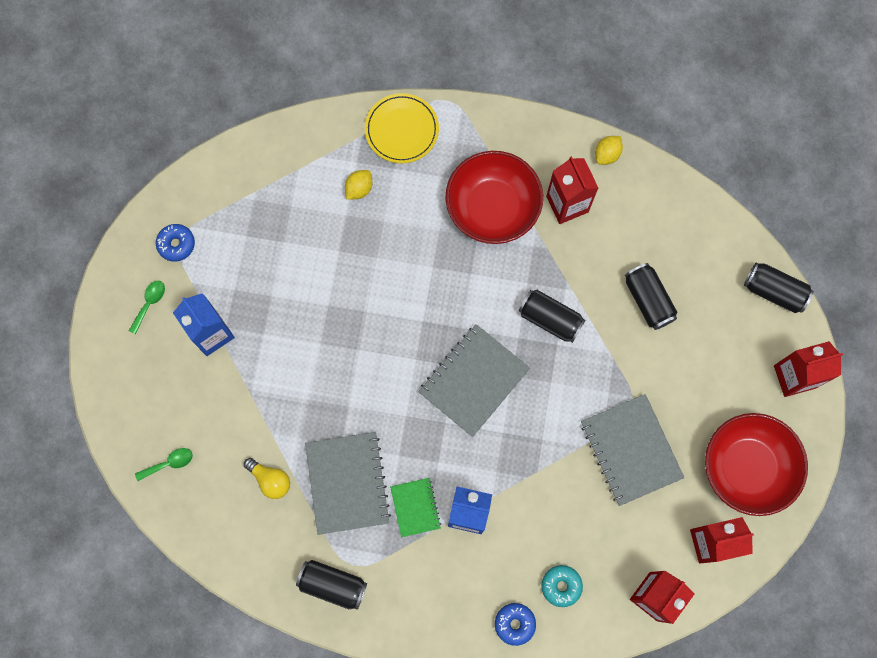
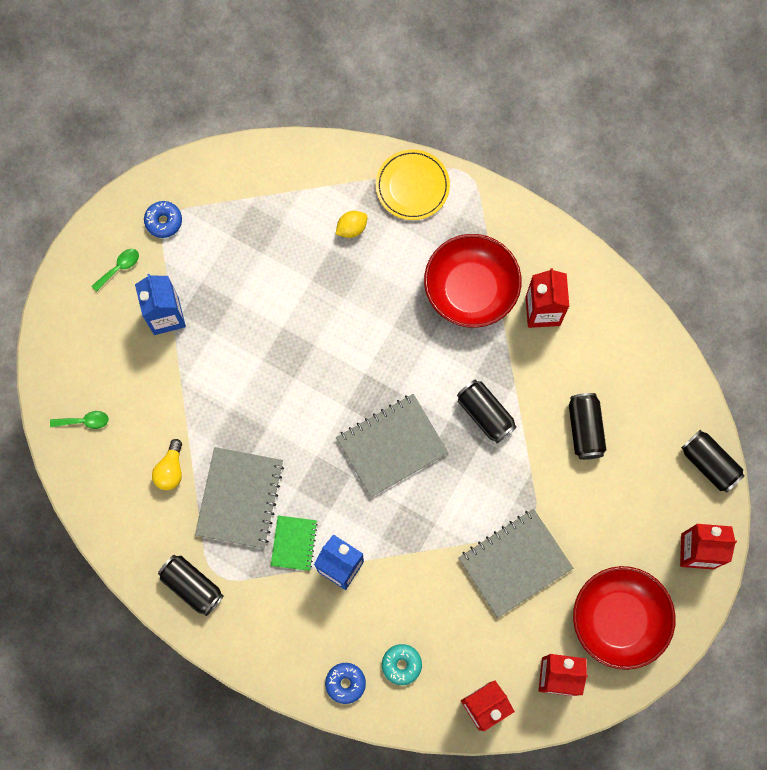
camera: 20 degrees right, 0 degrees up
(270, 480) = (170, 470): yellow light bulb -> yellow light bulb turned 45 degrees clockwise
(607, 154) = (599, 277): yellow lemon -> none
(631, 450) = (515, 563): grey notebook -> grey notebook turned 60 degrees clockwise

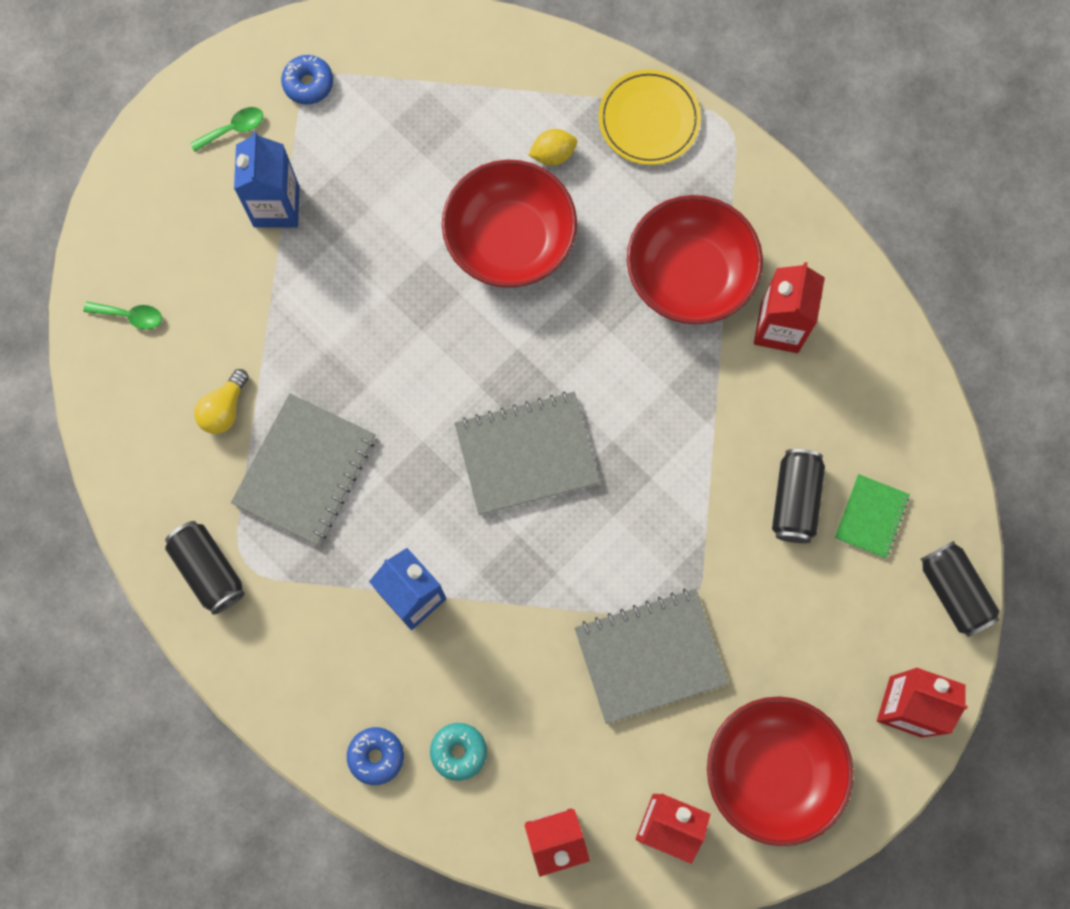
camera: 15 degrees right, 0 degrees up
(294, 543) = (360, 549): green notebook -> green notebook (871, 517)
(338, 297) = (510, 239): none -> red bowl
(485, 414) = (664, 444): black can -> none

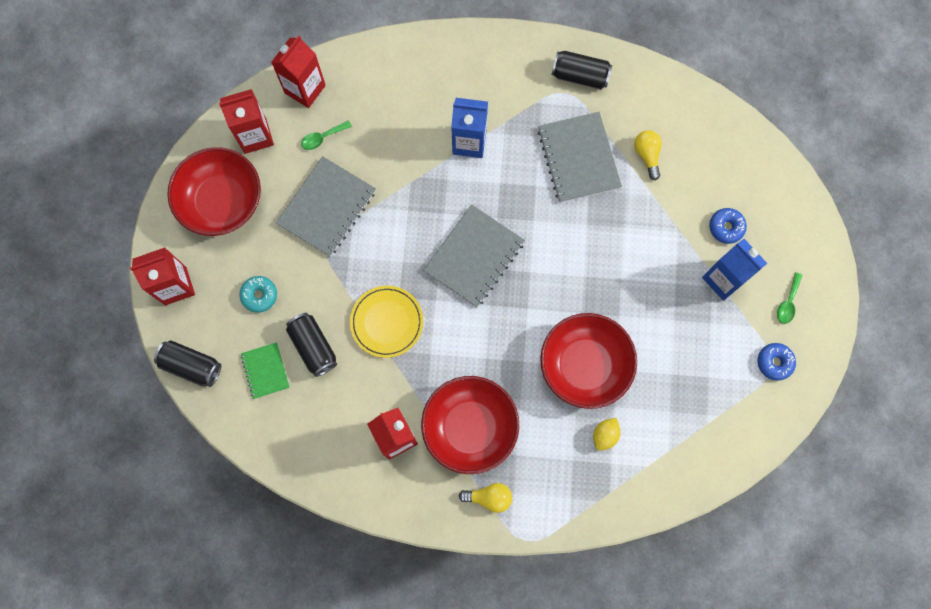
camera: 140 degrees right, 0 degrees up
(130, 316) = (739, 162): green spoon -> green spoon (322, 138)
(376, 756) = (422, 58): blue donut -> blue donut (726, 227)
(459, 751) = (384, 91): turquoise donut -> turquoise donut (259, 295)
(649, 120) = (569, 503): yellow plate -> yellow plate (387, 322)
(728, 190) = (489, 497): none -> yellow light bulb

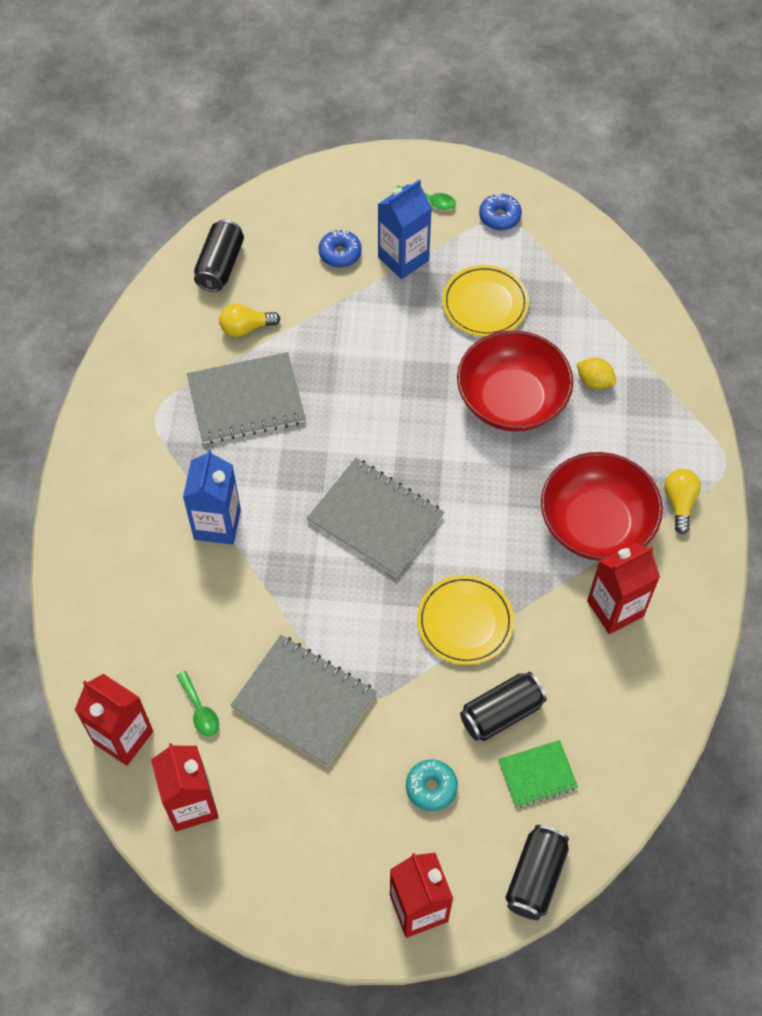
camera: 90 degrees left, 15 degrees down
(222, 201) = (290, 847): red bowl -> none
(580, 76) = (133, 396): black can -> black can (220, 265)
(680, 346) = (485, 304): none -> yellow plate

